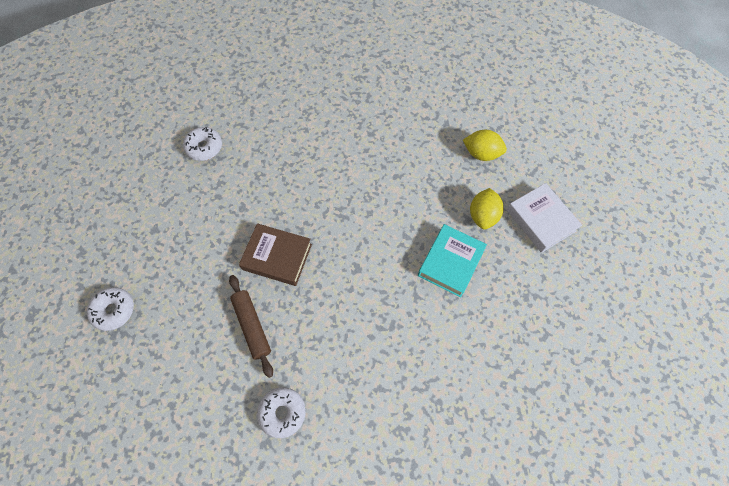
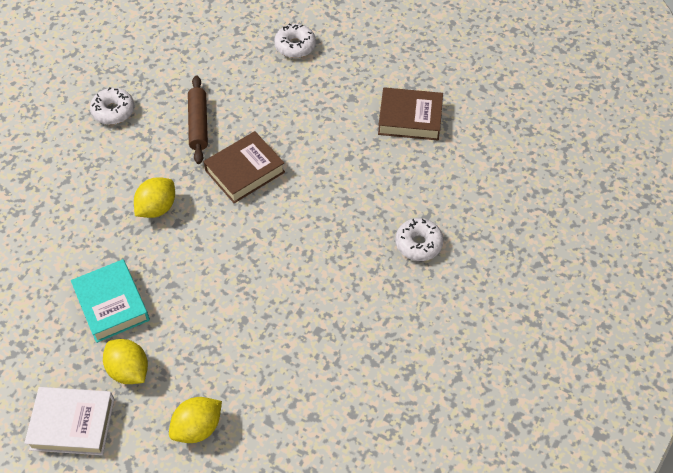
camera: 125 degrees right, 10 degrees down
(154, 179) = (410, 118): none -> brown book
(204, 147) = (419, 172): white donut -> white donut (418, 244)
(252, 326) = (198, 124): brown rolling pin -> brown rolling pin turned 75 degrees clockwise
(354, 294) = (157, 208): none -> yellow lemon

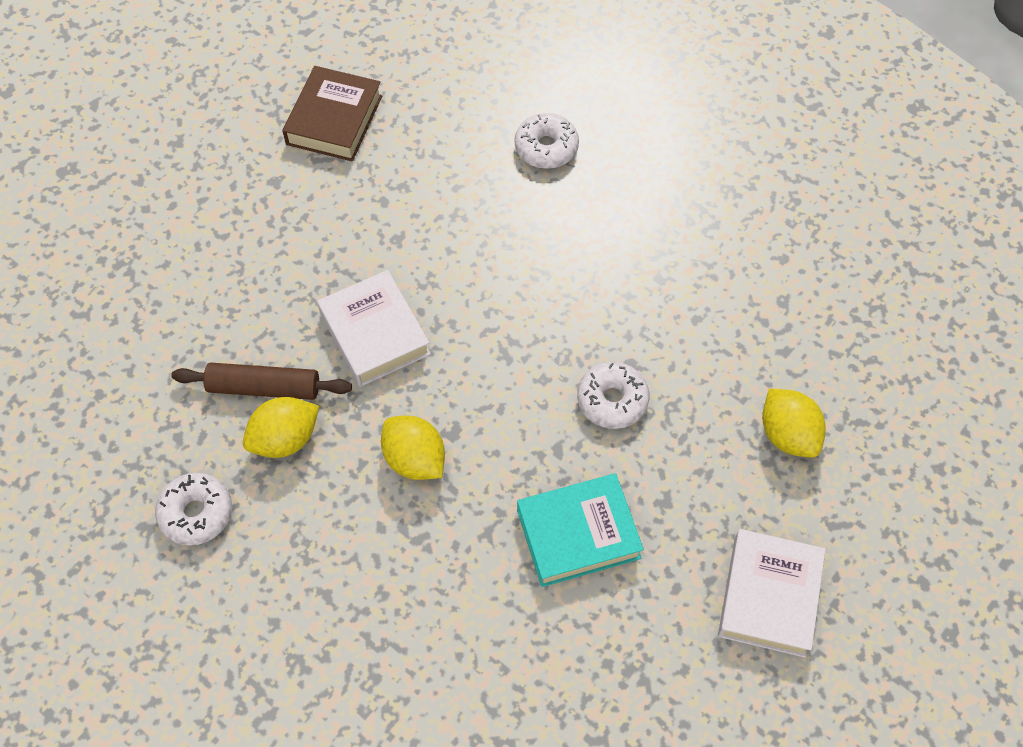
camera: 80 degrees left, 5 degrees up
(129, 370) = (692, 516): yellow lemon -> yellow lemon (285, 439)
(245, 171) = (374, 334): brown book -> white book
(295, 46) = (145, 238): white donut -> white donut (612, 400)

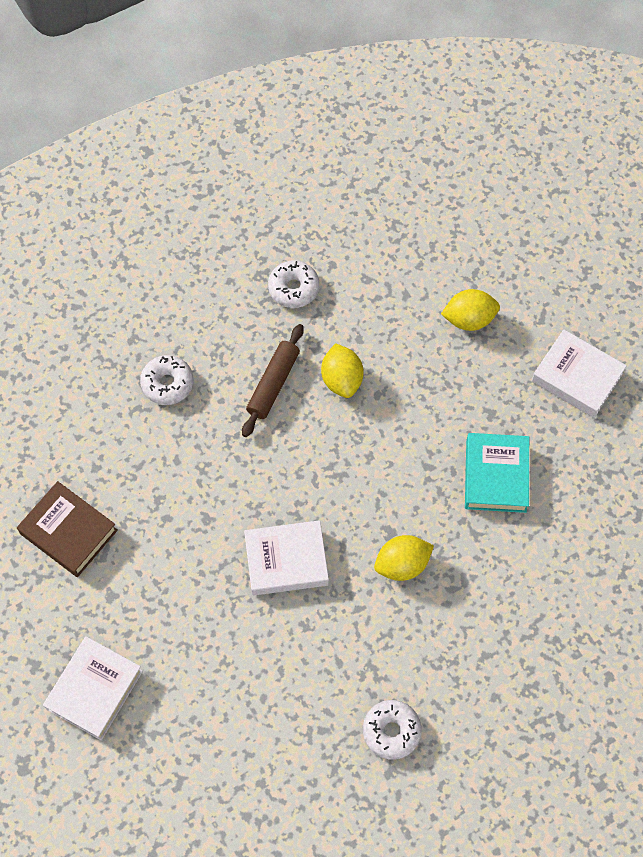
camera: 70 degrees left, 5 degrees up
(164, 202) = (94, 690): none -> white book
(264, 388) = (303, 655): brown rolling pin -> brown rolling pin (273, 384)
(285, 439) = (353, 651): yellow lemon -> yellow lemon (342, 379)
(612, 400) = (403, 417): white donut -> white donut (293, 288)

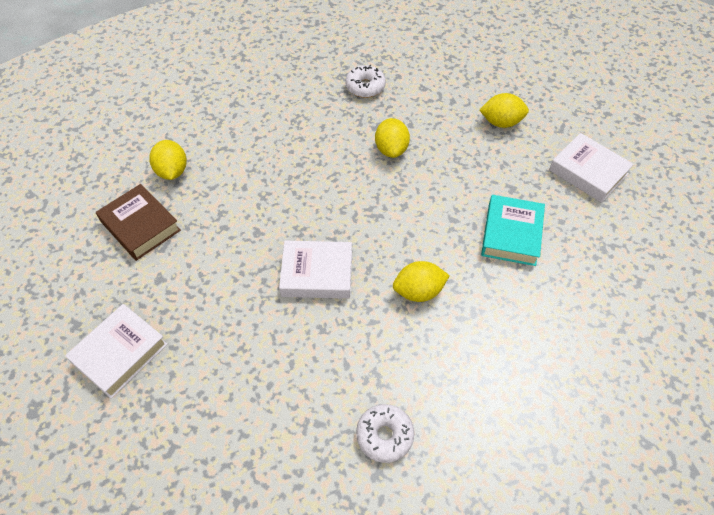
camera: 10 degrees right, 10 degrees down
(84, 451) = (172, 171): none -> yellow lemon
(167, 383) = (252, 135): white donut -> none
(273, 384) = (335, 145): brown rolling pin -> none

